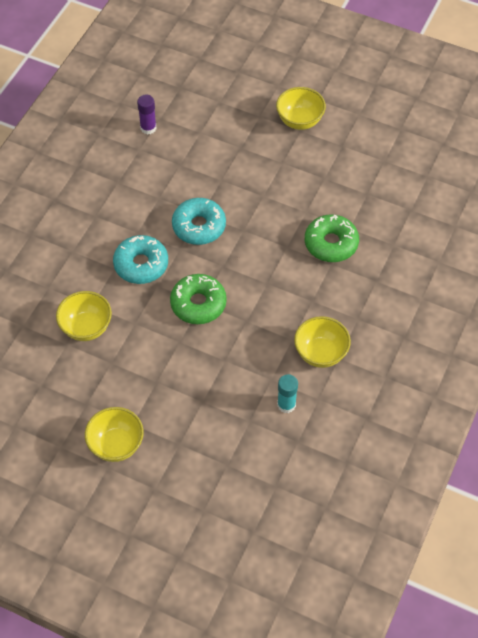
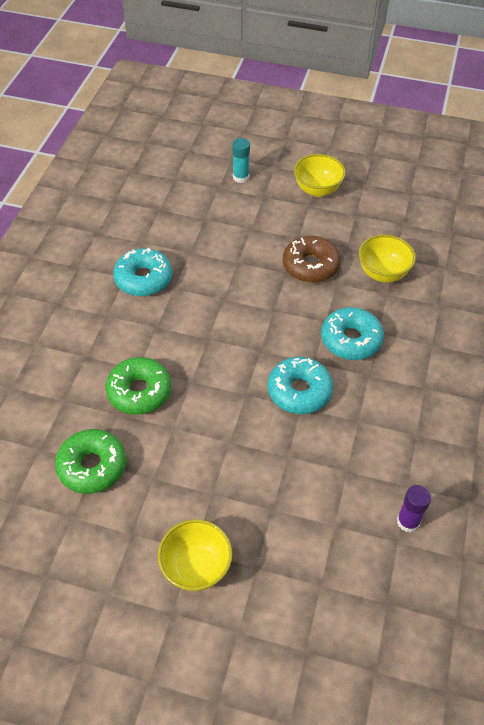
camera: 170 degrees right, 5 degrees down
(153, 346) = (310, 266): none -> brown donut
(198, 304) = (277, 308): green donut -> green donut (92, 466)
(286, 404) = (172, 234): turquoise glue stick -> turquoise glue stick (241, 177)
(320, 353) = (143, 279): yellow bowl -> turquoise donut

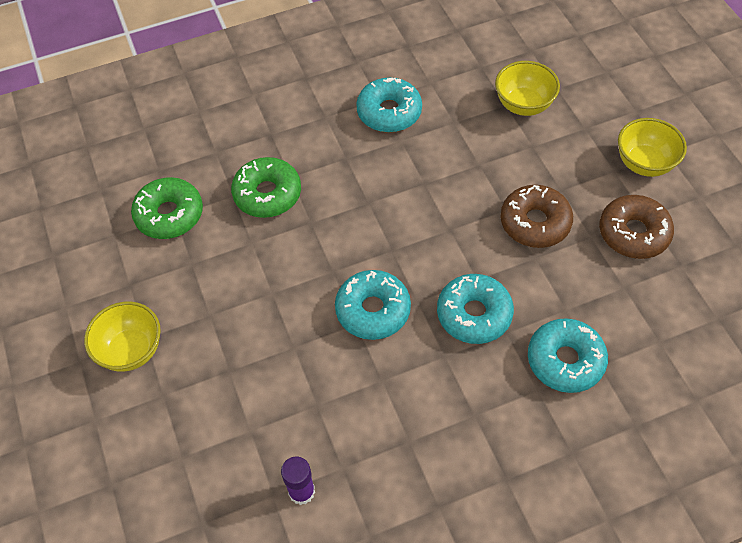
camera: 55 degrees right, 5 degrees up
(241, 177) = (590, 94): turquoise glue stick -> none
(362, 228) = (633, 233): none -> brown donut
(383, 273) = (589, 289): yellow bowl -> yellow bowl (523, 105)
(423, 318) = (565, 360): none -> turquoise donut

